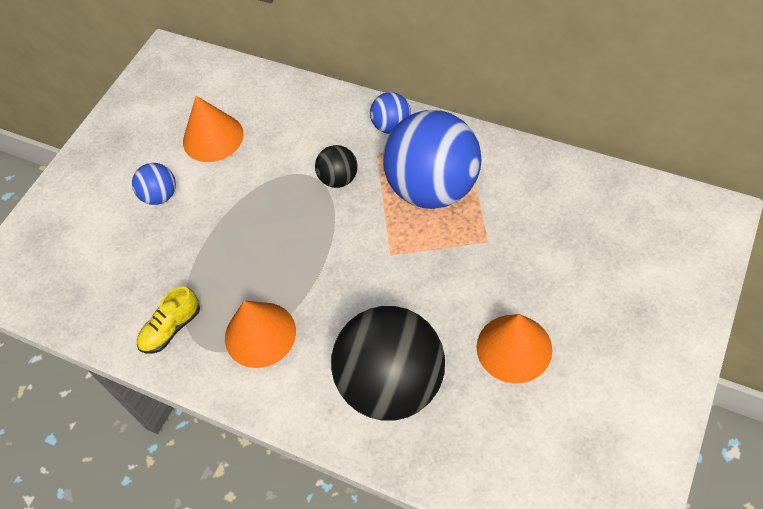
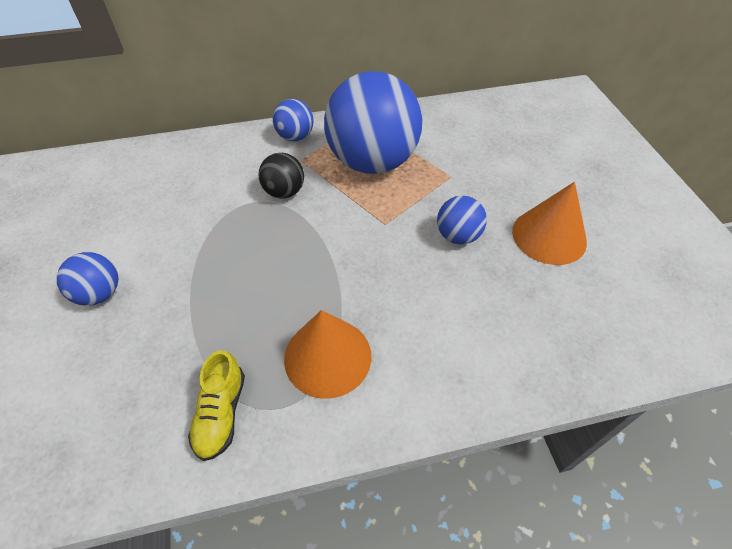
camera: 45 degrees left, 5 degrees down
(213, 137) = (122, 217): orange cone -> none
(392, 384) = (490, 321): black ball -> none
(437, 300) = (457, 236): none -> blue ball

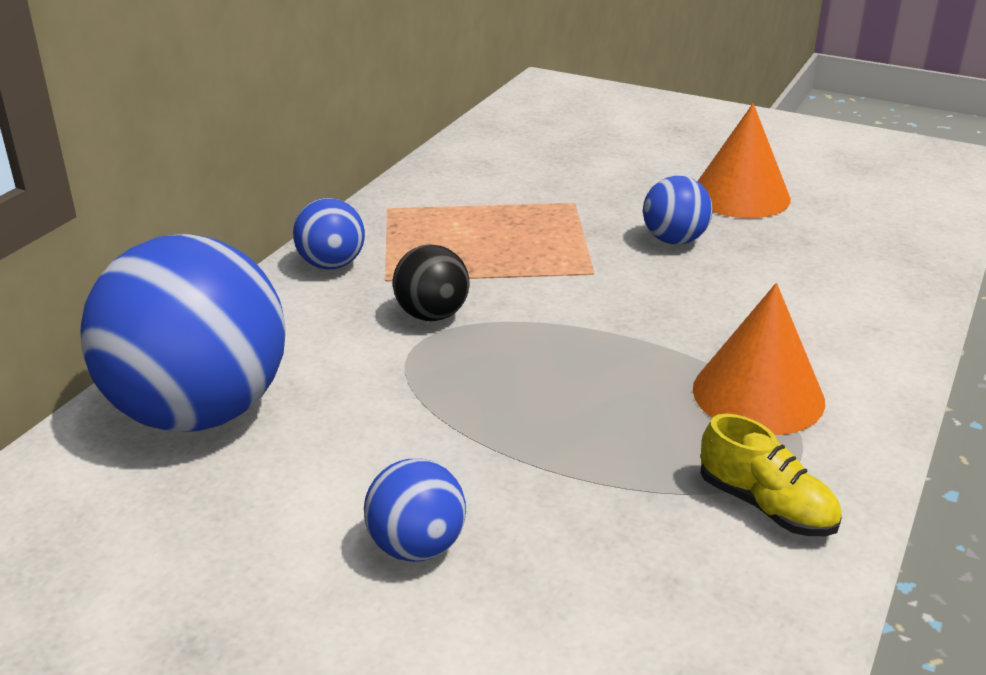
camera: 50 degrees left, 20 degrees down
(372, 162) = (473, 235): blue ball -> blue ball (199, 412)

